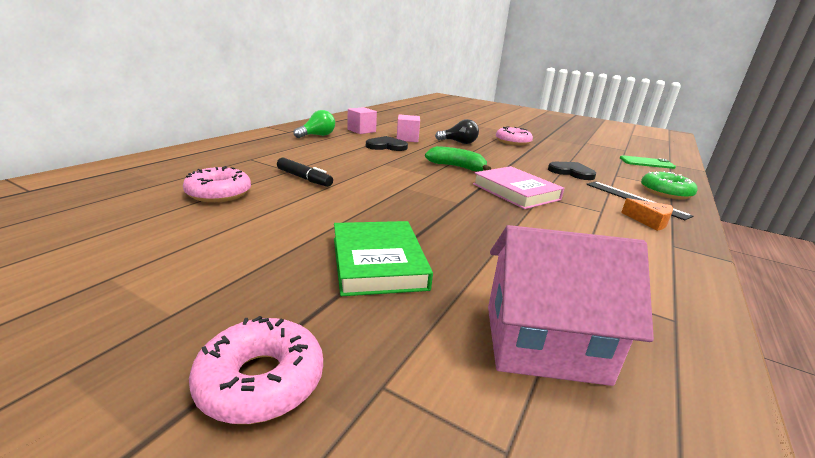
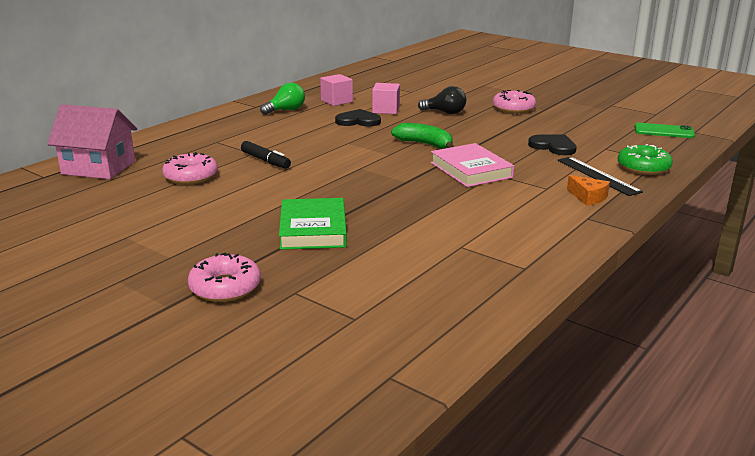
camera: 10 degrees right, 0 degrees up
(543, 343) = (411, 277): pink house -> pink house (98, 168)

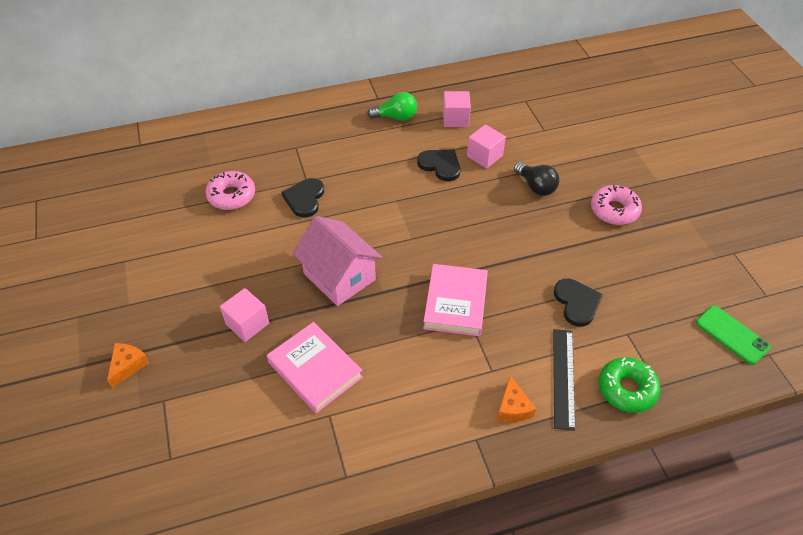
camera: 35 degrees right, 25 degrees up
(98, 168) = (182, 149): pink house -> pink house (339, 276)
(225, 287) = (128, 366): pink donut -> orange cheese
(265, 161) = (304, 198): black marker -> black heart
(313, 229) = (247, 324): green book -> pink cube
(412, 230) = (315, 369): none -> pink book
(425, 144) = (459, 236): green banana -> none

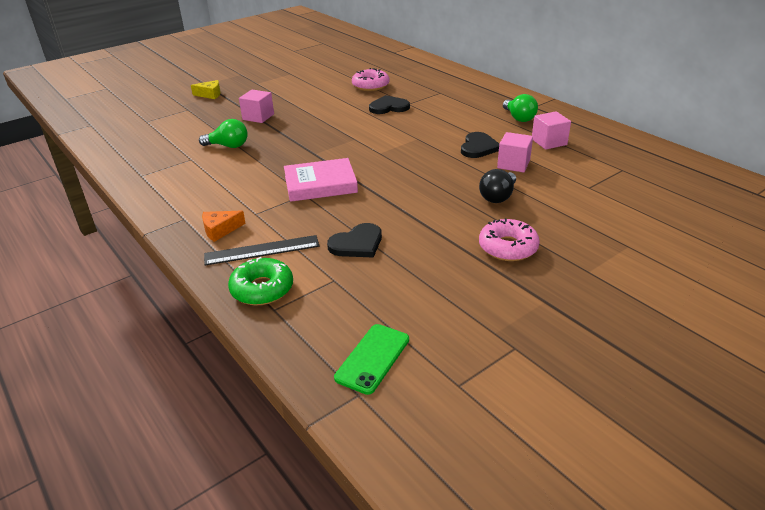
camera: 70 degrees right, 15 degrees down
(128, 366) = (210, 94): orange cheese -> yellow cheese
(315, 369) = (228, 146): pink book -> green light bulb
(339, 276) = (319, 135): pink house -> none

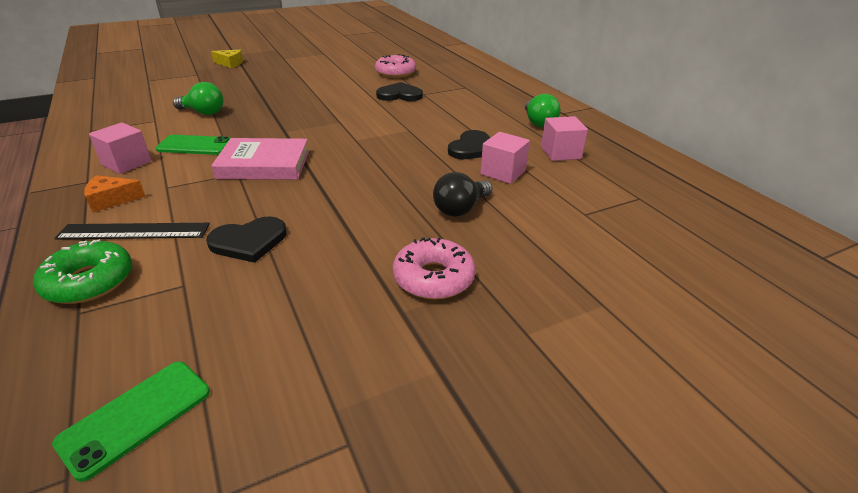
camera: 10 degrees right, 0 degrees up
(248, 176) = (195, 146): none -> green phone
(258, 117) = (258, 89): pink cube -> pink cube (126, 163)

